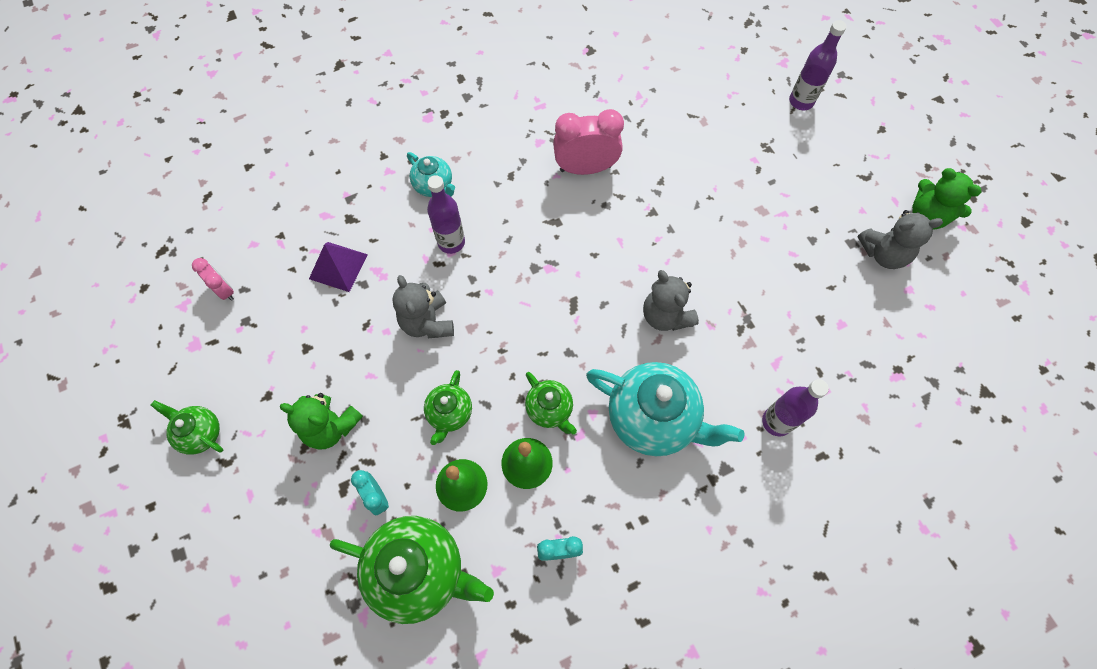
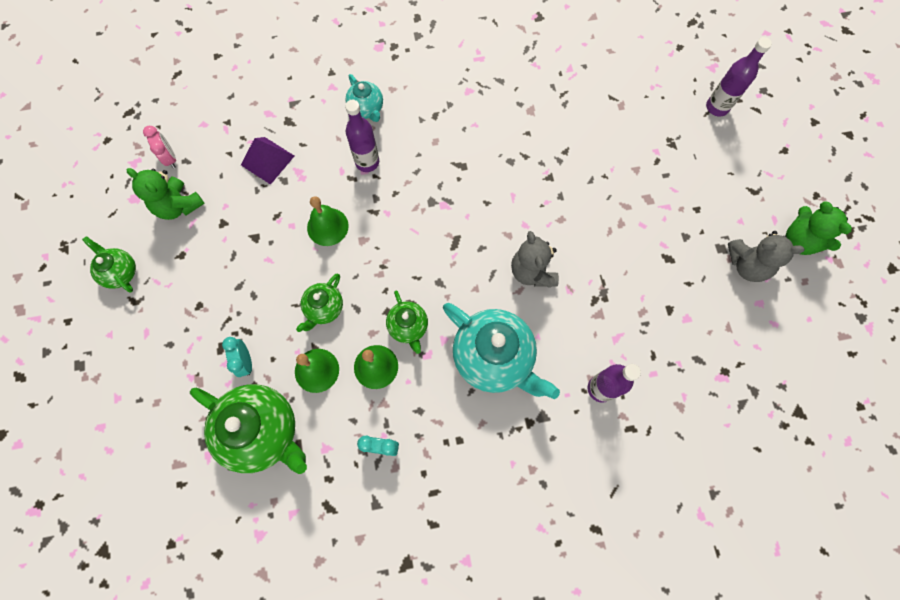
camera: 15 degrees right, 5 degrees up
(331, 426) = (225, 294): green teddy bear -> green teddy bear (178, 205)
(427, 322) = (327, 226): grey teddy bear -> green bell
(585, 168) = (502, 124): pink clock -> none

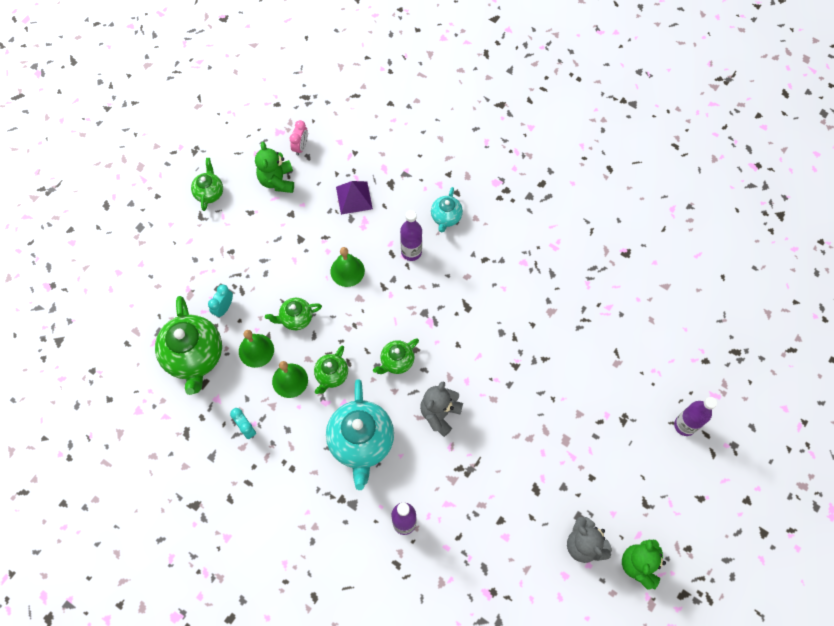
camera: 45 degrees right, 5 degrees down
(451, 263) = (396, 361): none -> green teapot

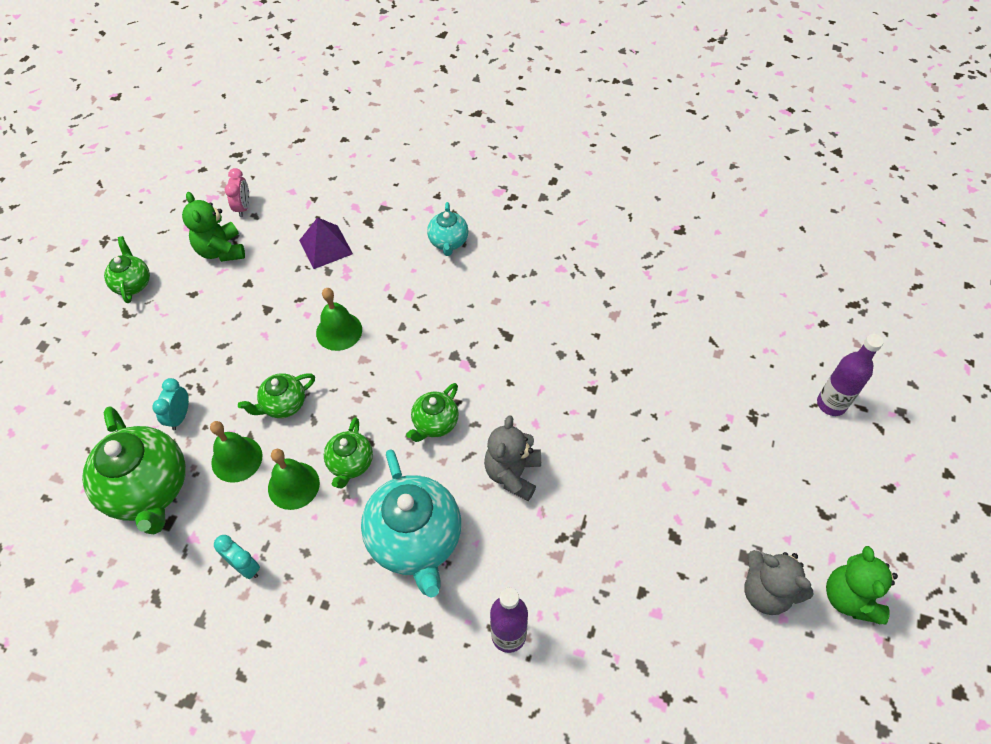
camera: 15 degrees left, 10 degrees down
(411, 252) = (416, 290): purple bottle -> none

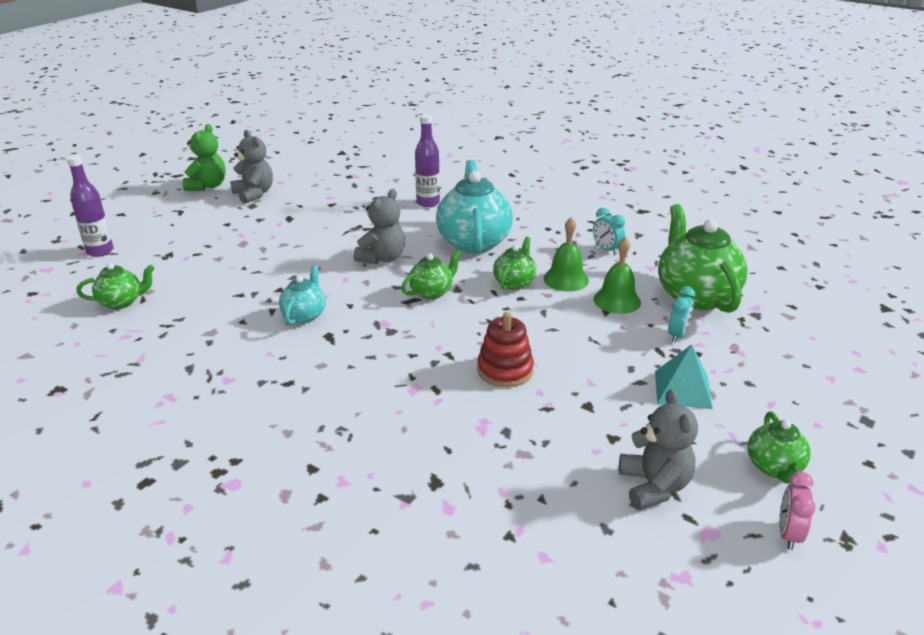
camera: 165 degrees left, 25 degrees down
(187, 345) = (682, 389): none -> turquoise pyramid
(221, 250) = (654, 486): green teddy bear -> grey teddy bear
(243, 207) = (625, 546): pink clock -> pink clock (788, 534)
(283, 405) = (571, 326): green teapot -> green teapot (121, 302)
(326, 247) = (503, 460): purple pyramid -> none
(339, 331) = (505, 370): green bell -> red stacking toy
(448, 242) = (339, 433): turquoise teapot -> turquoise teapot (304, 315)

